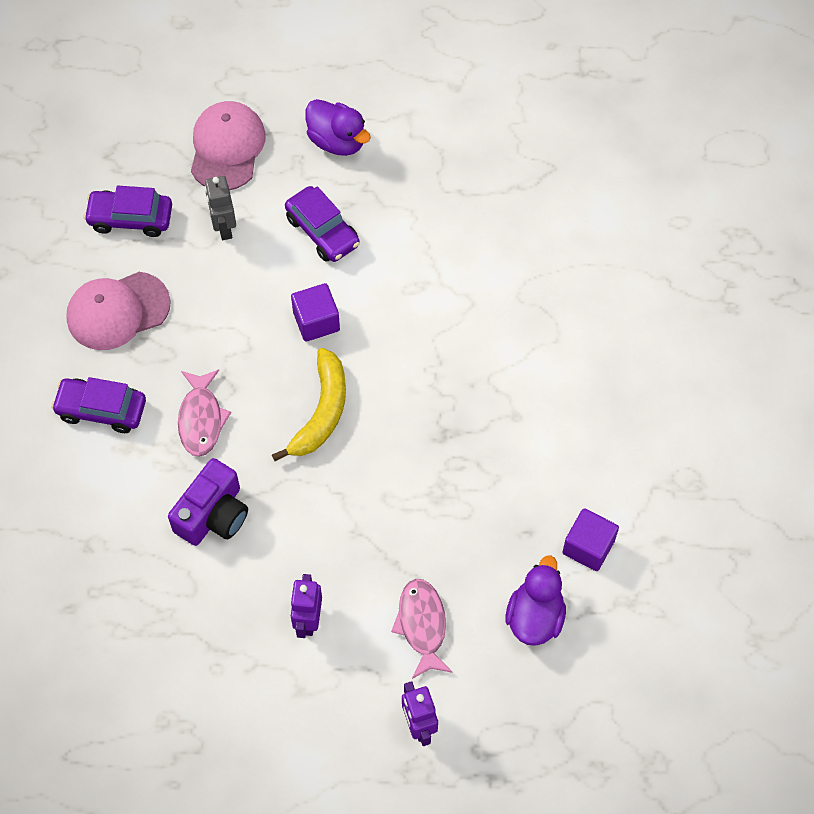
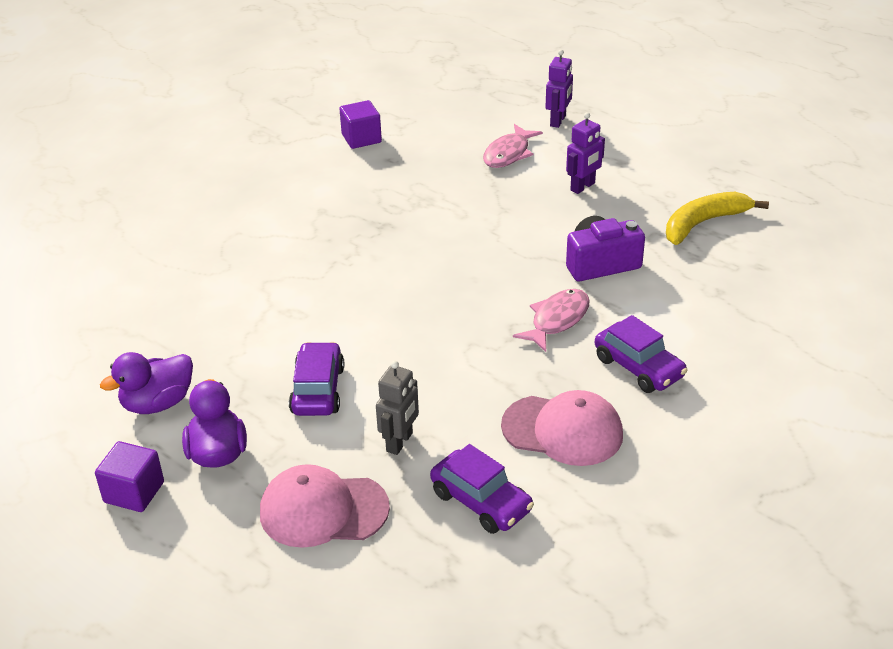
camera: 140 degrees left, 25 degrees down
(227, 148) = (323, 510): pink cap -> pink cap turned 45 degrees clockwise
(316, 321) = (397, 332): purple cube -> purple cube (134, 492)
(321, 412) = (456, 278): yellow banana -> yellow banana (703, 223)
(535, 616) = (433, 128): purple duck -> purple duck (158, 403)

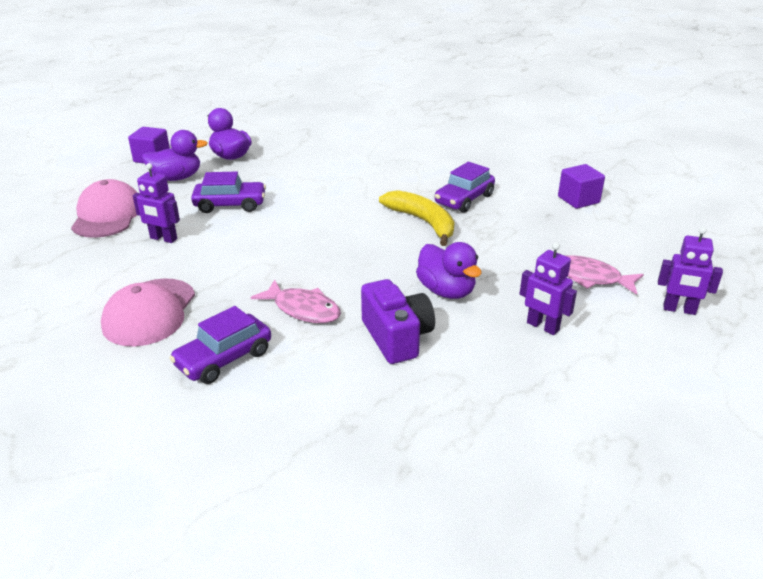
camera: 85 degrees right, 5 degrees down
(400, 442) = (163, 239): grey robot -> purple robot
(481, 502) = (85, 274): purple car -> purple car (464, 199)
(527, 232) = (446, 291): none -> purple duck
(703, 223) = (492, 422): yellow banana -> yellow banana (423, 222)

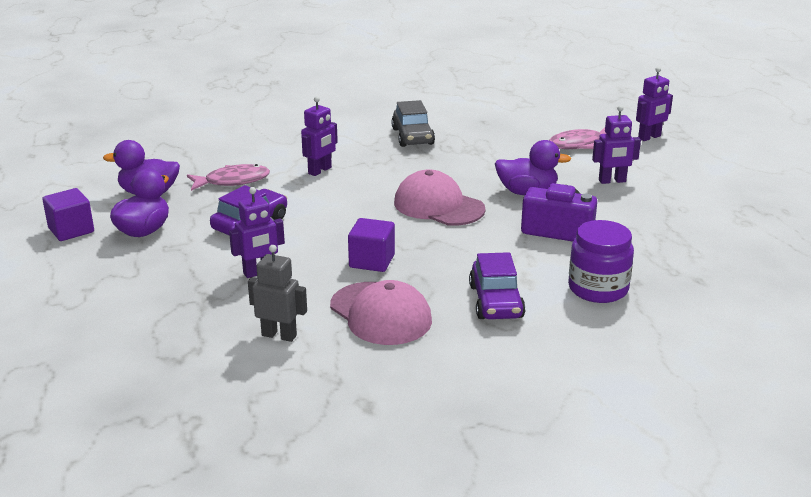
camera: 50 degrees left, 5 degrees down
(80, 285) = (279, 335): none -> grey robot
(107, 215) = (158, 286): pink cap -> pink cap (438, 206)
(303, 309) = (473, 250): pink fish -> pink fish (233, 181)
(309, 407) = (598, 289): none -> purple jar
(347, 192) = (320, 171): none -> purple robot
(423, 222) = (420, 163): yellow banana -> none
(464, 199) = (412, 136): purple car -> grey car
(578, 200) = (480, 104): purple cube -> purple cube (372, 261)

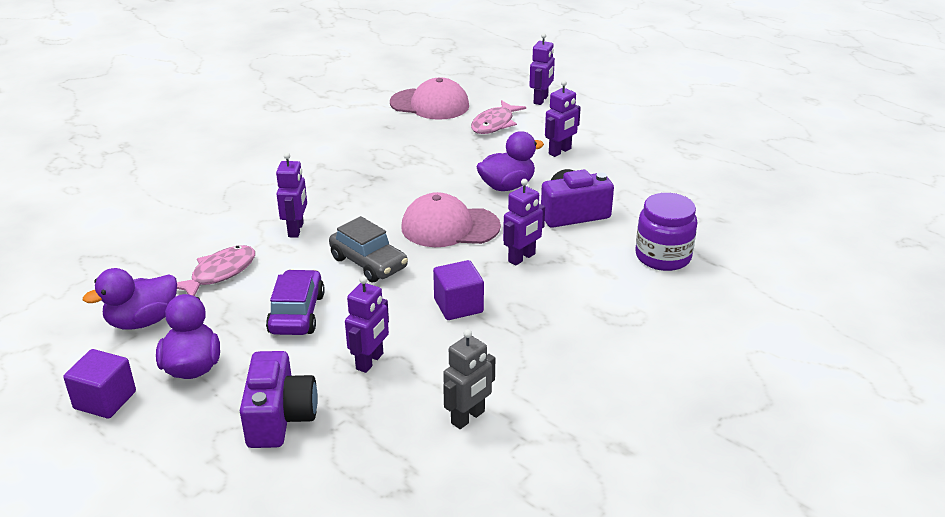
camera: 35 degrees left, 5 degrees up
(156, 282) = (280, 418): none -> purple camera
(279, 335) = (468, 417): grey robot -> grey robot turned 150 degrees clockwise
(380, 314) = (528, 355): pink cap -> pink cap (430, 104)
(412, 136) = (341, 163): grey car -> grey car (368, 263)
(468, 247) = (522, 258): none -> purple robot
(496, 302) = (604, 301): purple car -> none

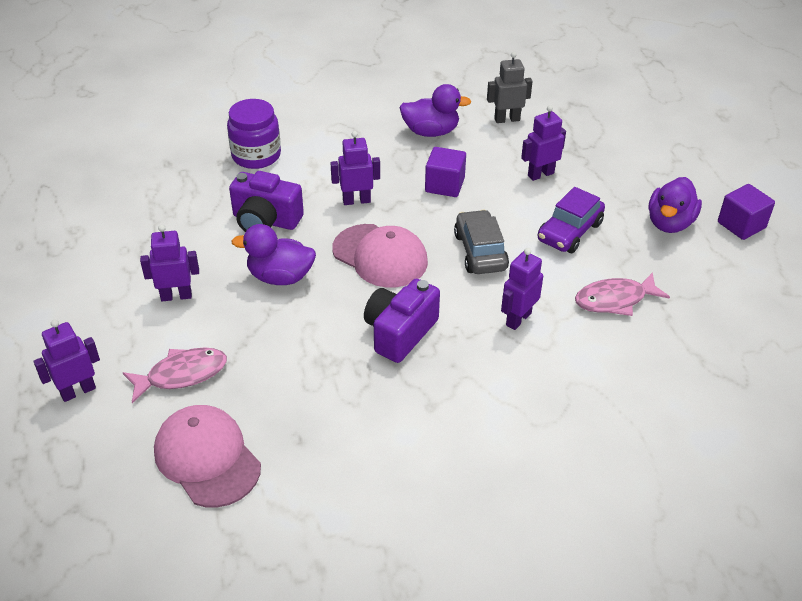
camera: 145 degrees left, 10 degrees up
(142, 321) = (699, 279): purple duck -> purple duck (431, 132)
(280, 418) = (623, 165): purple camera -> purple camera (400, 333)

